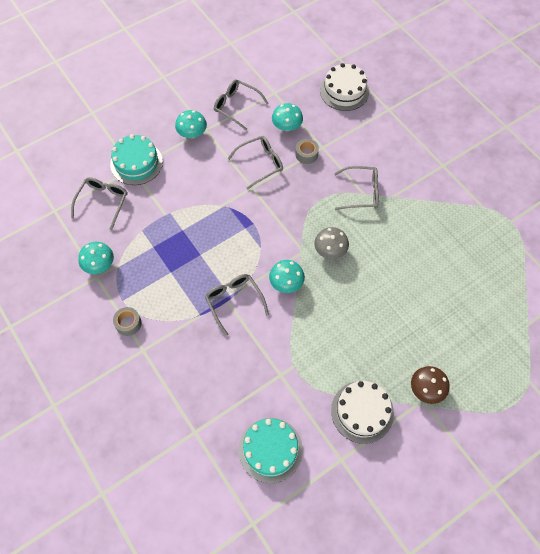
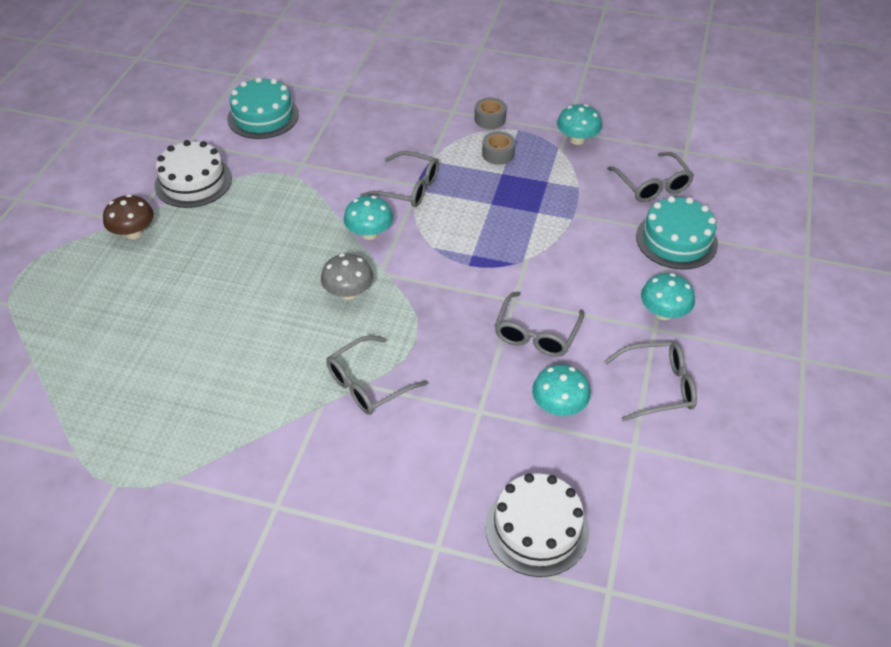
camera: 140 degrees right, 15 degrees down
(306, 154) = (491, 385): grey tape -> grey tape (498, 154)

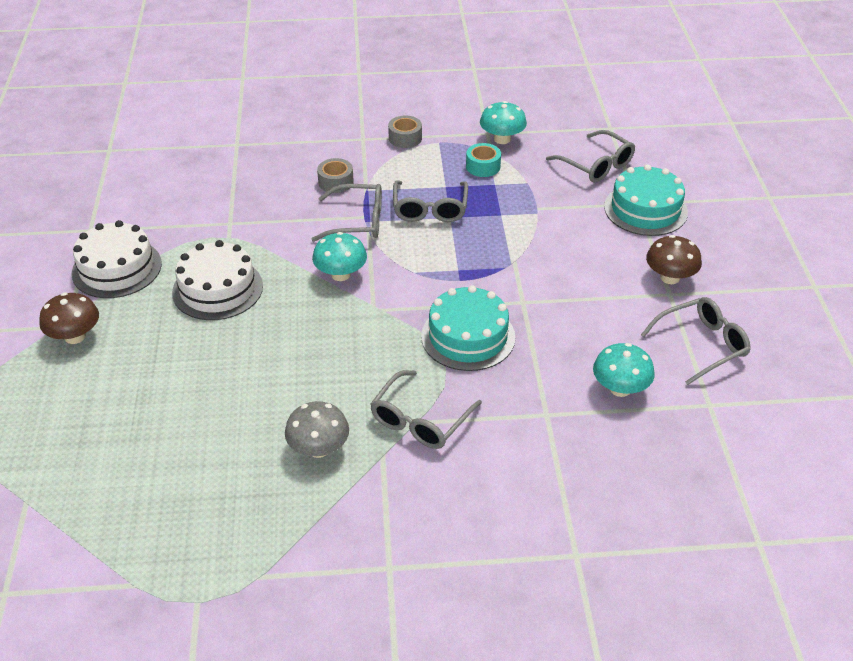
camera: 20 degrees left, 5 degrees down
(263, 116) = (160, 185): turquoise cake -> turquoise cake (468, 336)
(348, 292) = (350, 337): grey mushroom -> grey mushroom (319, 448)
(498, 154) = (431, 169): grey tape -> grey tape (336, 182)
(536, 334) = (562, 328): grey glasses -> grey glasses (430, 209)
(537, 528) = (662, 507): white cake -> white cake (217, 289)
(545, 162) = (483, 166): none -> turquoise tape
(663, 313) = (670, 277): turquoise mushroom -> brown mushroom

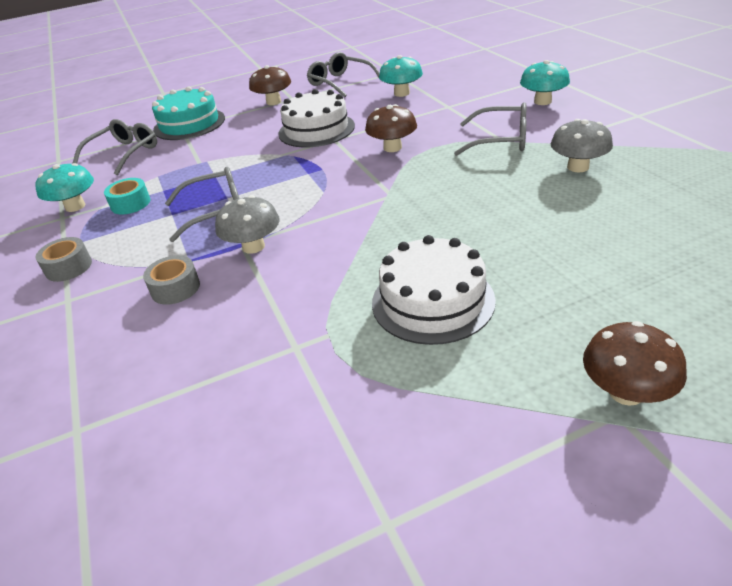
camera: 105 degrees left, 5 degrees down
(117, 268) = (461, 424): white cake -> white cake (316, 130)
(341, 274) = (351, 228): turquoise mushroom -> turquoise mushroom (542, 101)
(358, 221) = (253, 246): grey glasses -> grey mushroom
(468, 336) = (392, 148): turquoise cake -> brown mushroom

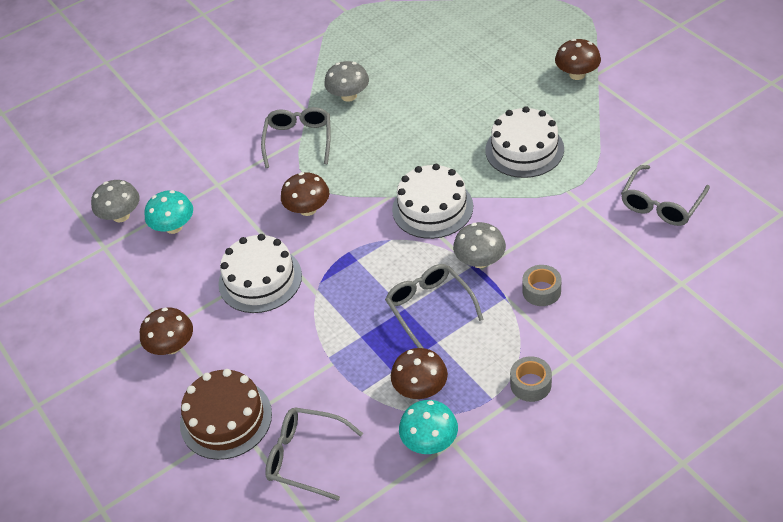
camera: 100 degrees left, 10 degrees up
(130, 203) = (420, 388): turquoise tape -> brown mushroom
(189, 124) = (226, 419): turquoise cake -> brown cake
(340, 82) = (123, 293): grey glasses -> grey glasses (661, 204)
(355, 218) = (432, 208): none -> white cake
(426, 74) = (121, 216): none -> grey mushroom
(542, 101) = (219, 121): turquoise mushroom -> none

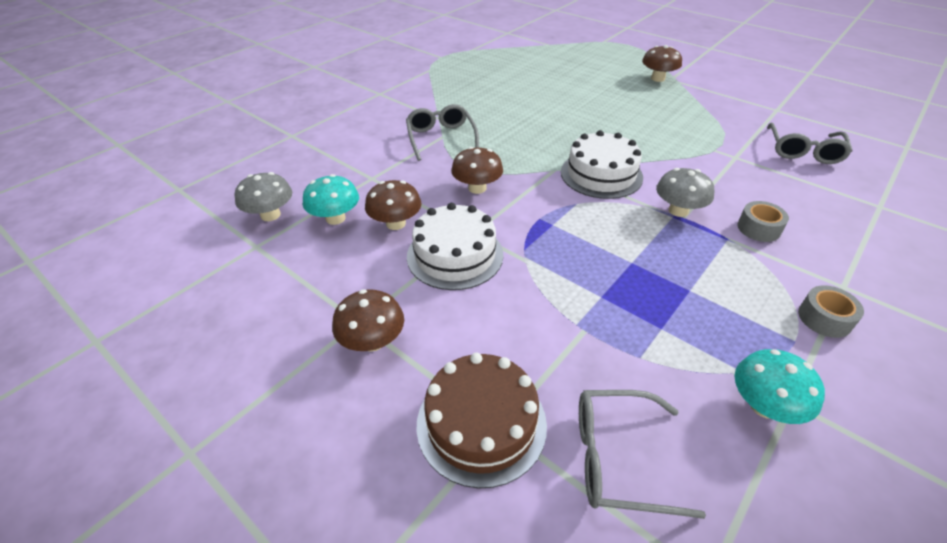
camera: 20 degrees left, 5 degrees down
(349, 96) = (472, 105): grey mushroom -> none
(420, 388) = (707, 343): brown mushroom -> brown mushroom (396, 223)
(429, 307) = (657, 258): grey glasses -> none
(524, 149) = (653, 126): white cake -> none

